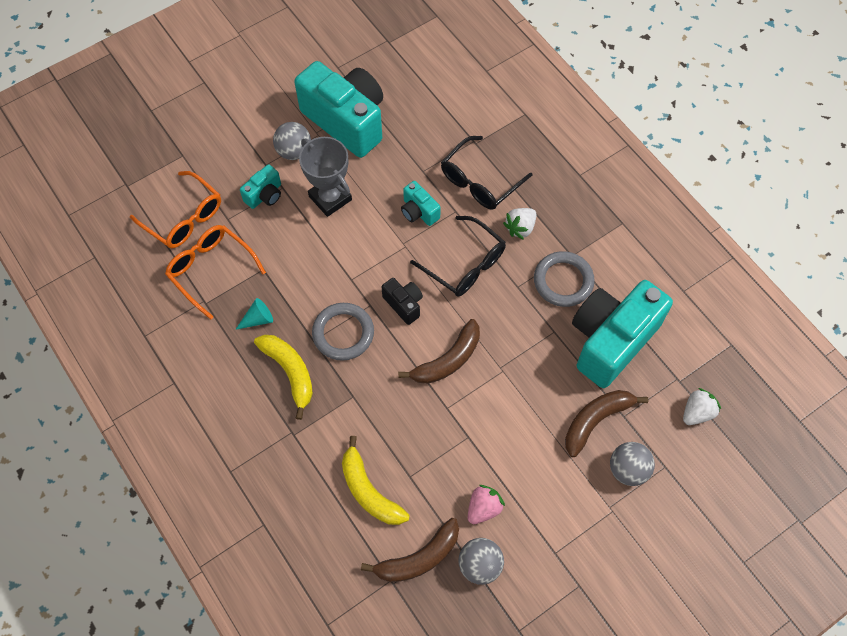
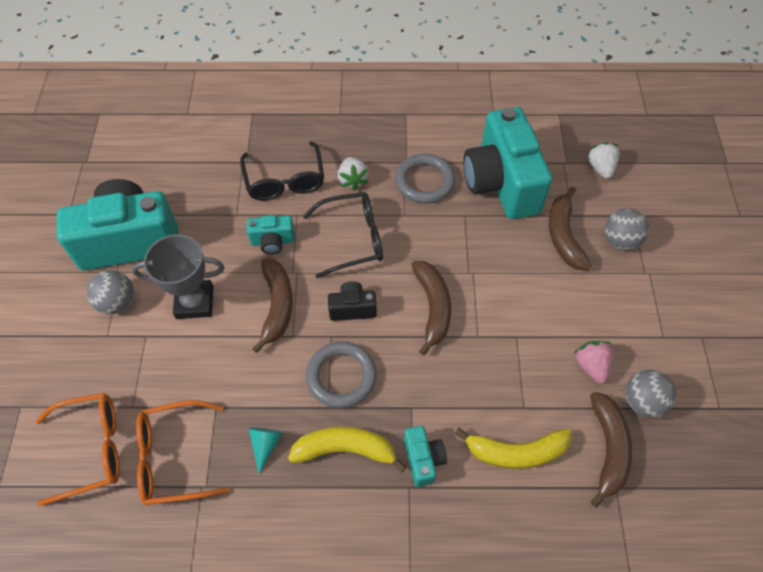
camera: 55 degrees left, 5 degrees down
(265, 195) = (139, 356): turquoise camera -> turquoise camera (423, 459)
(367, 252) = (277, 306): none -> brown banana

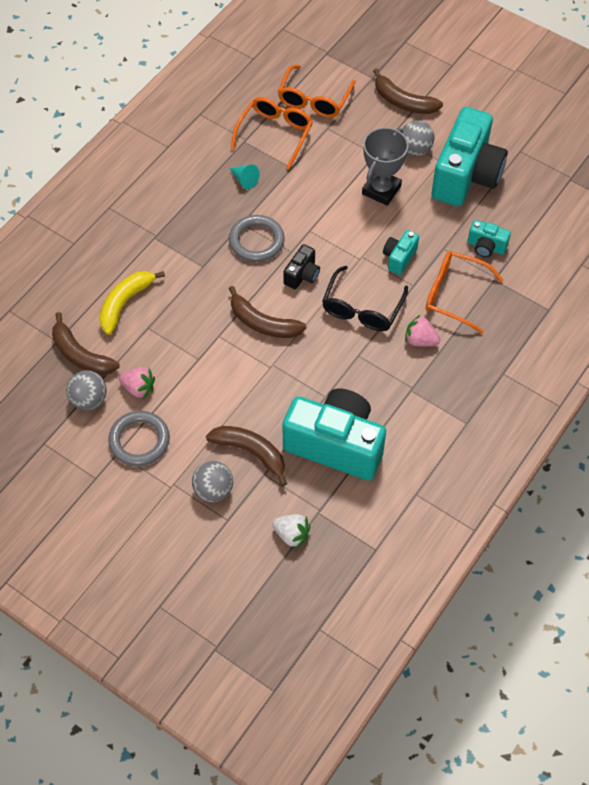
camera: 125 degrees right, 0 degrees up
(277, 306) = (340, 233): brown banana -> brown banana (403, 102)
(285, 181) = (454, 294): black glasses -> orange glasses
(345, 449) = (206, 217): yellow banana -> none
(352, 180) = (420, 340): white strawberry -> pink strawberry
(423, 459) = (165, 252): turquoise camera -> turquoise camera (486, 247)
(424, 181) = (380, 390): grey ring -> grey ring (139, 440)

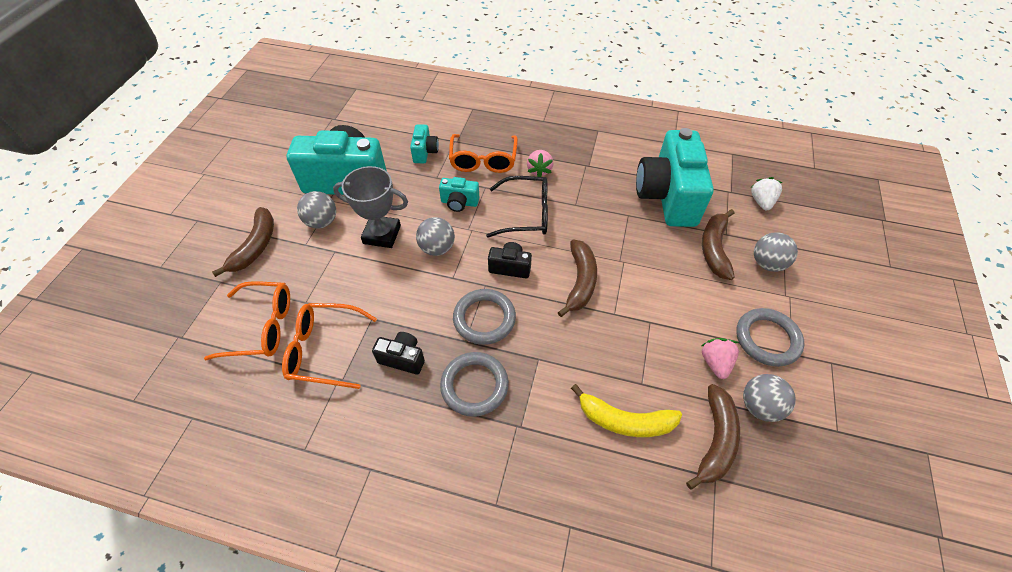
camera: 110 degrees left, 5 degrees down
(200, 218) = (474, 385): none -> grey ring
(244, 180) = (402, 358): turquoise cone -> black camera
(347, 227) = (437, 248): none -> grey ball

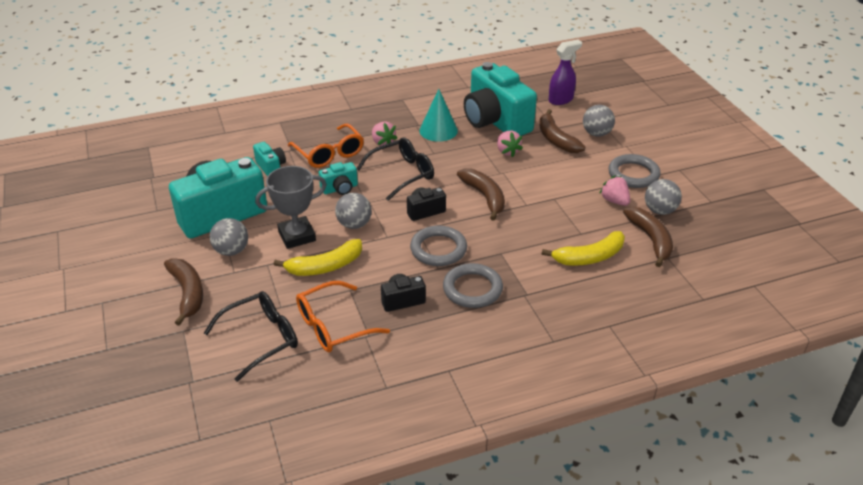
camera: 35 degrees left, 15 degrees down
(262, 327) = (261, 338): orange glasses -> black glasses
(375, 280) = (325, 266): none -> yellow banana
(601, 181) = (438, 130): none -> turquoise cone
(649, 238) = (507, 151): none -> pink strawberry
(761, 202) = (561, 100): white strawberry -> purple spray bottle

